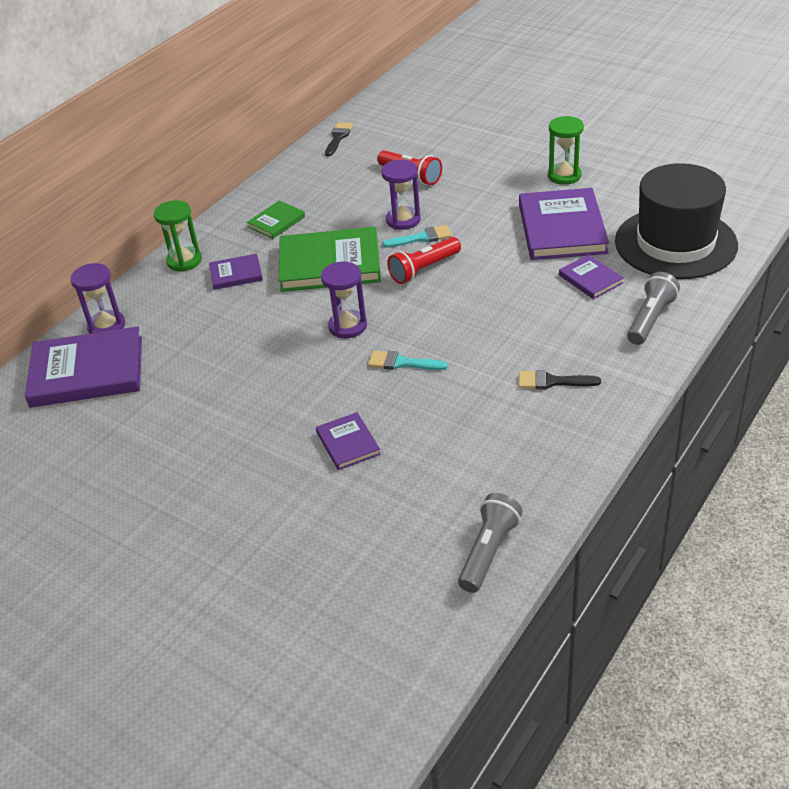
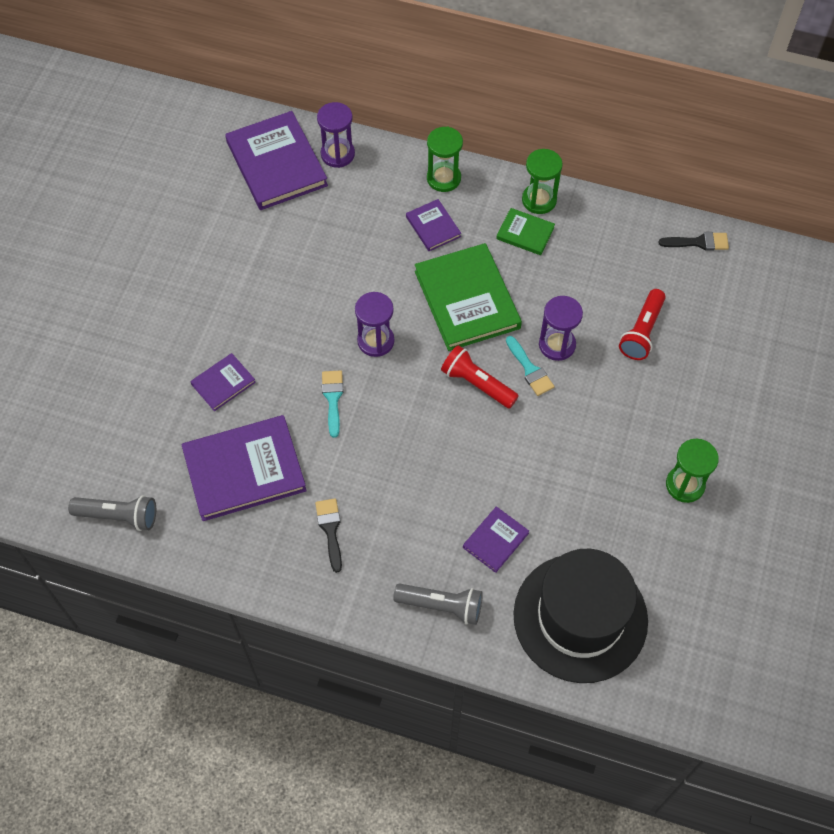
camera: 70 degrees right, 20 degrees up
(245, 210) = (539, 200): none -> green hourglass
(562, 228) = (579, 499): purple book -> purple book (244, 470)

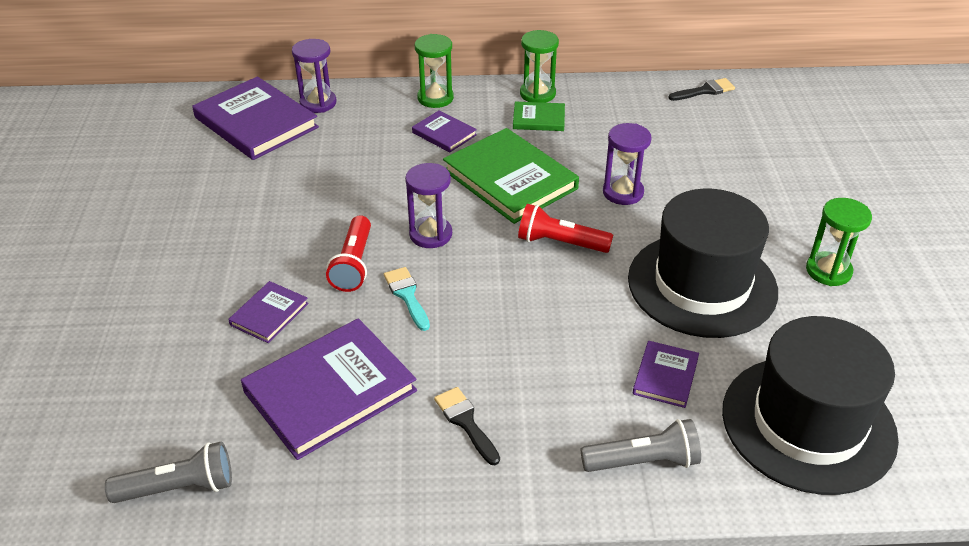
camera: 20 degrees left, 20 degrees down
(530, 369) = (608, 218): turquoise brush -> none
(571, 464) = (702, 284): none -> black hat
(642, 332) = (698, 163): red flashlight -> red flashlight (353, 264)

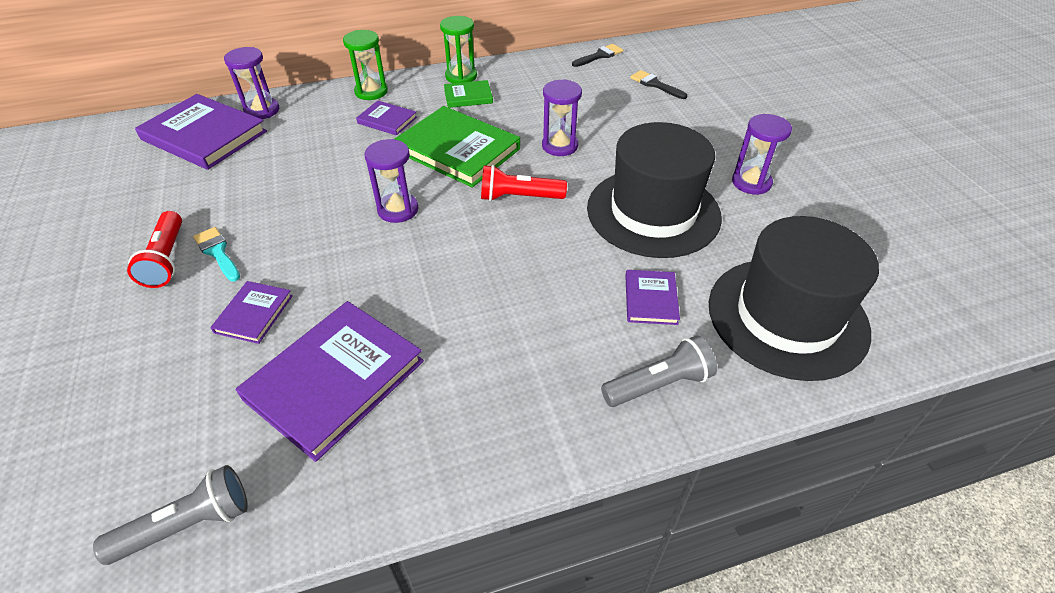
camera: 15 degrees left, 5 degrees up
(353, 264) = (329, 250): red flashlight -> red flashlight (166, 259)
(407, 295) = (389, 270): turquoise brush -> turquoise brush (217, 252)
(465, 422) = (480, 382): black brush -> black brush (655, 84)
(828, 271) = (751, 182): green hourglass -> purple hourglass

